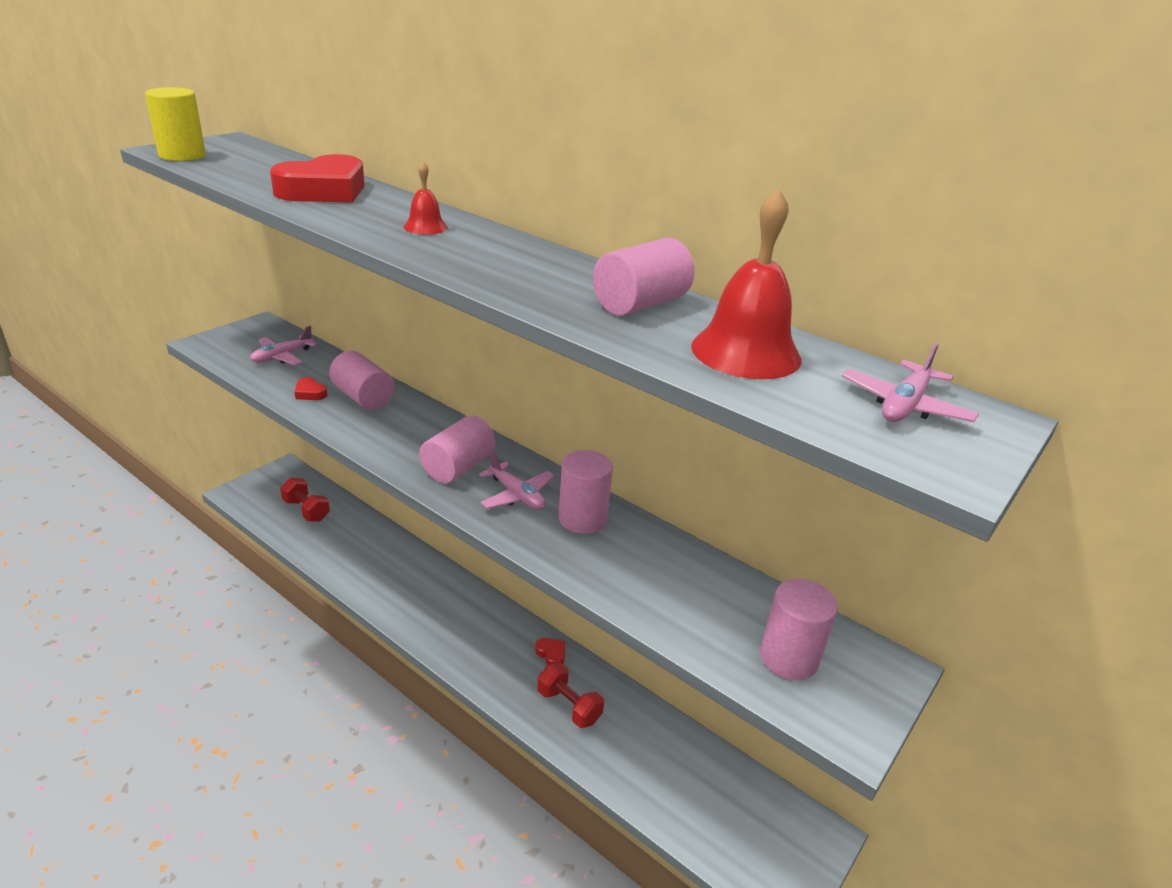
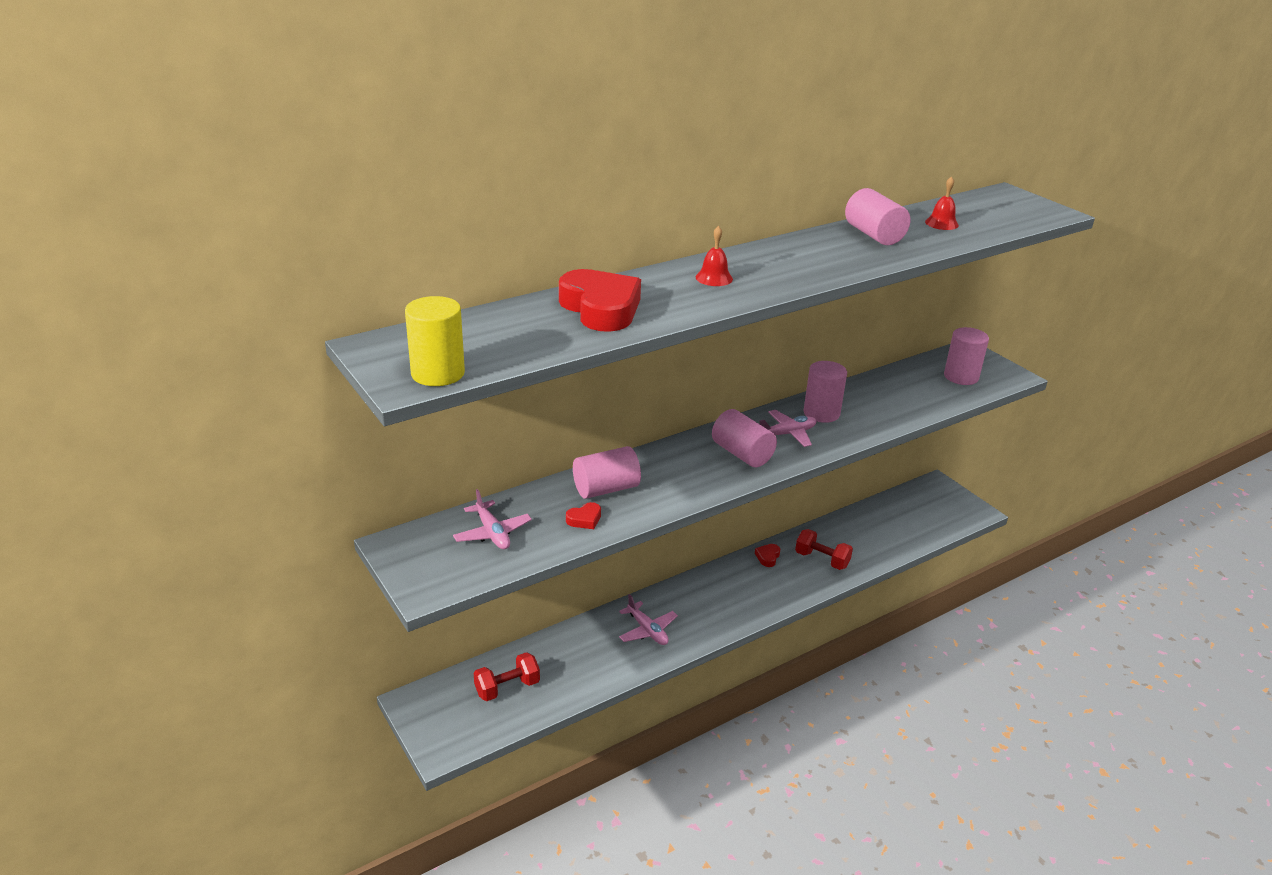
camera: 70 degrees left, 0 degrees up
(551, 654) = (767, 557): red heart -> red heart turned 45 degrees counterclockwise
(569, 706) = (821, 560): red dumbbell -> red dumbbell turned 60 degrees clockwise
(746, 352) = (941, 223): red bell -> red bell, size x0.51
(904, 405) = (998, 205): pink plane -> pink plane (647, 630)

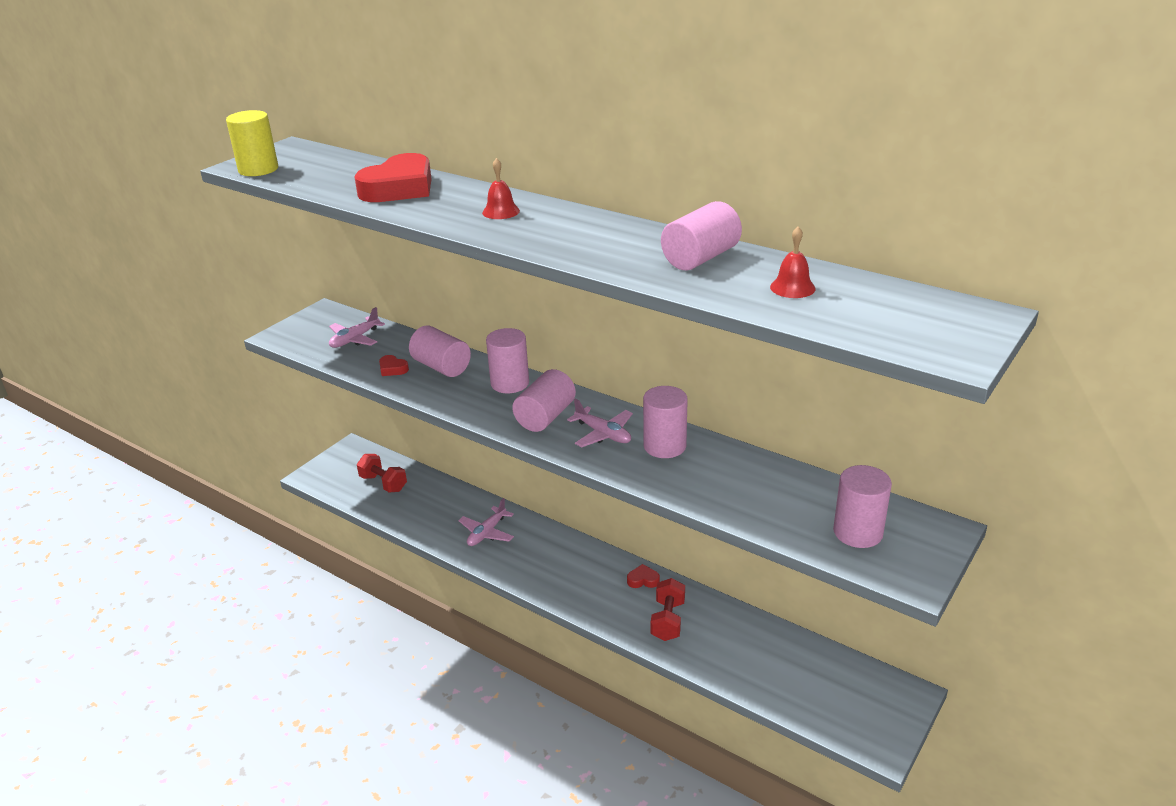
camera: 70 degrees right, 0 degrees up
(670, 458) = (510, 383): none -> pink cylinder

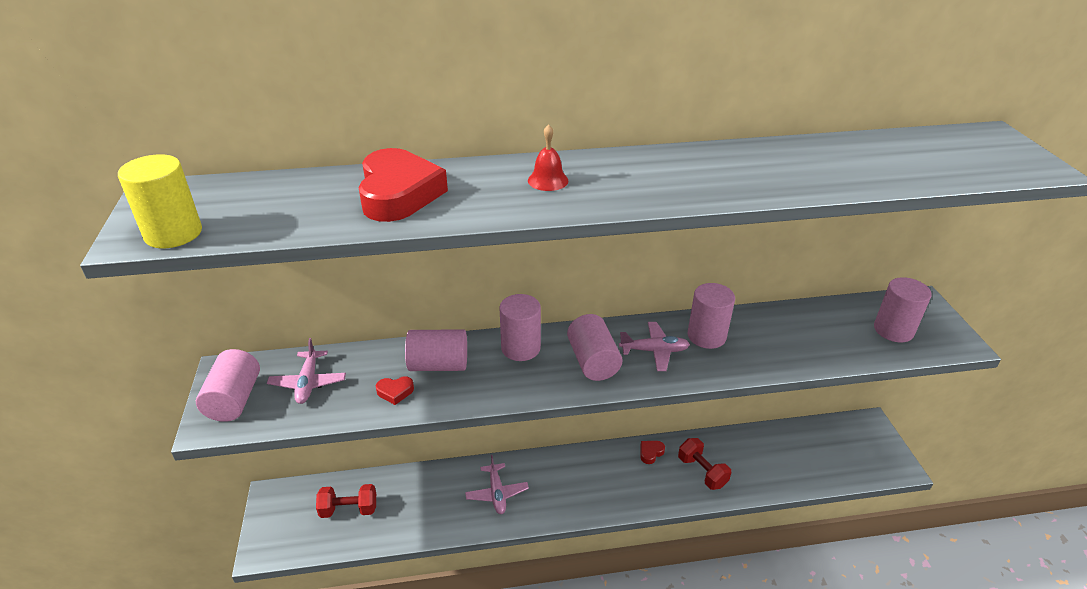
camera: 45 degrees left, 5 degrees up
(700, 258) = (777, 160): pink cylinder -> pink cylinder (234, 399)
(792, 287) = (874, 159): red bell -> none

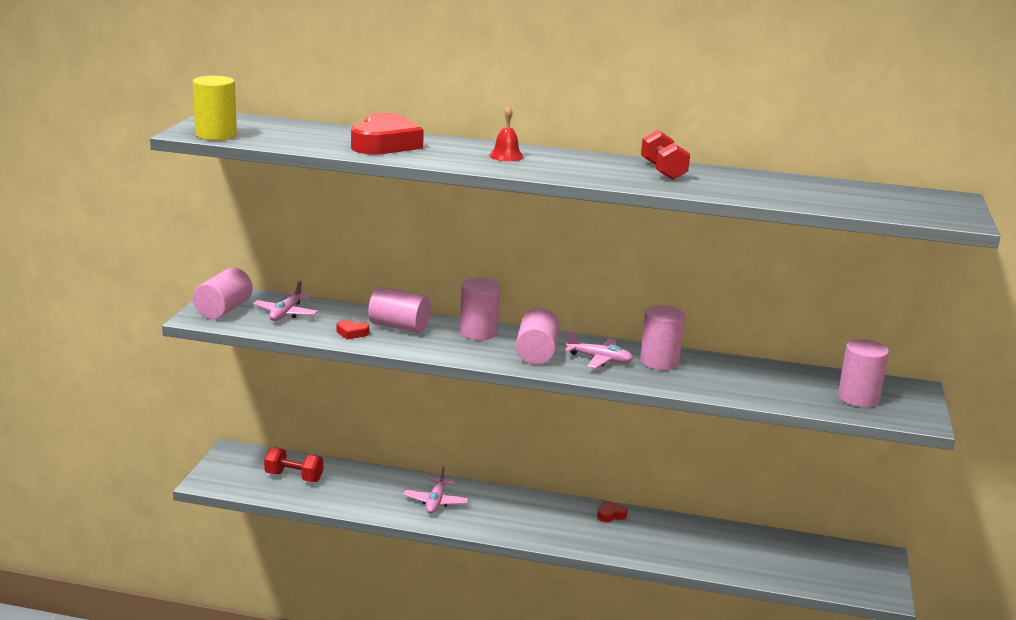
camera: 20 degrees right, 15 degrees down
(702, 472) = (655, 541): red dumbbell -> red dumbbell (663, 171)

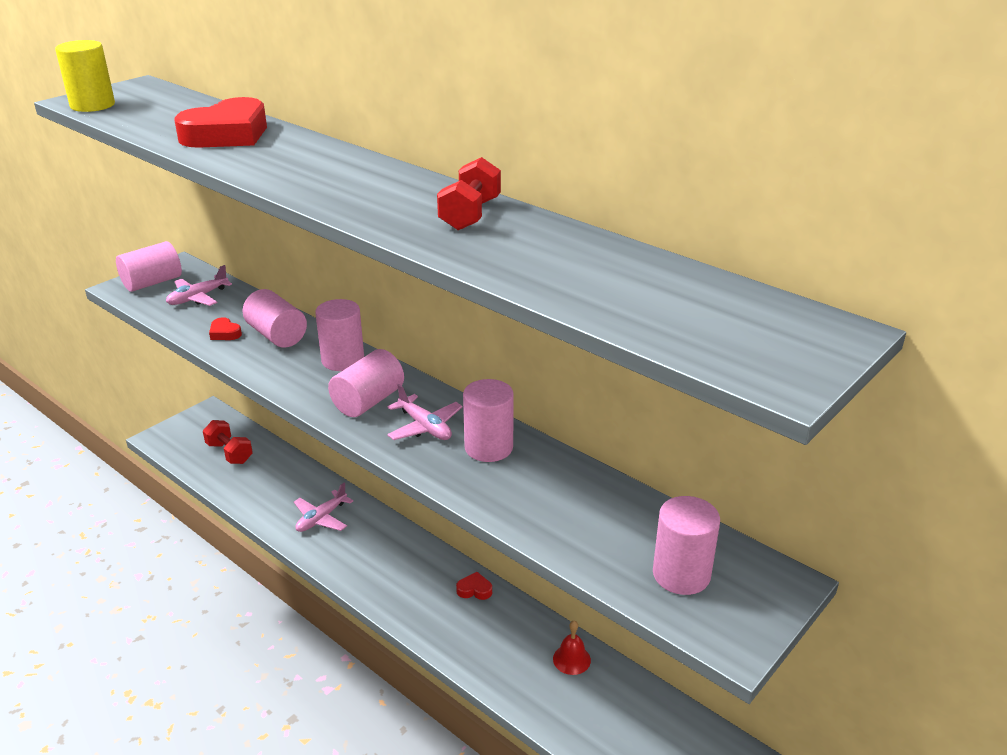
camera: 30 degrees right, 10 degrees up
(506, 156) = (322, 167): red bell -> red bell (571, 659)

